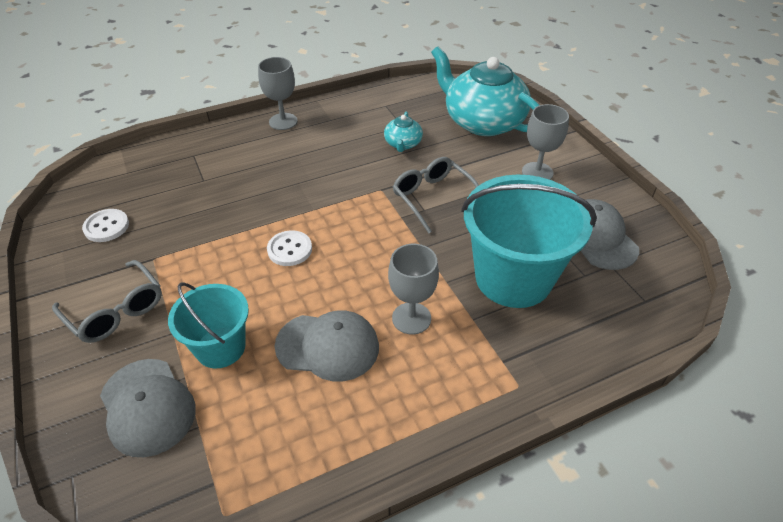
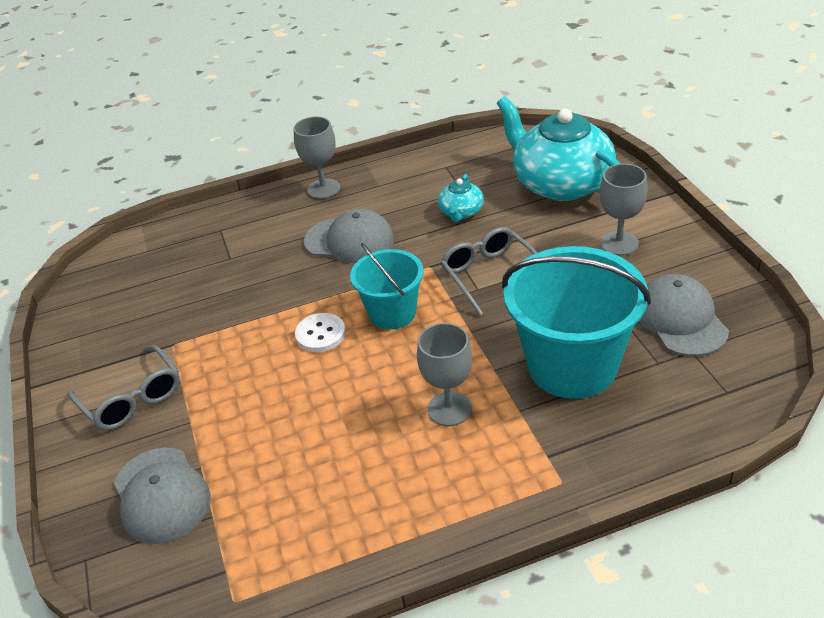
camera: 10 degrees right, 5 degrees down
(106, 227) = (124, 310): white button -> none
(220, 347) = (239, 437): turquoise bucket -> turquoise bucket (392, 313)
(328, 346) = (354, 437): grey cap -> grey cap (349, 240)

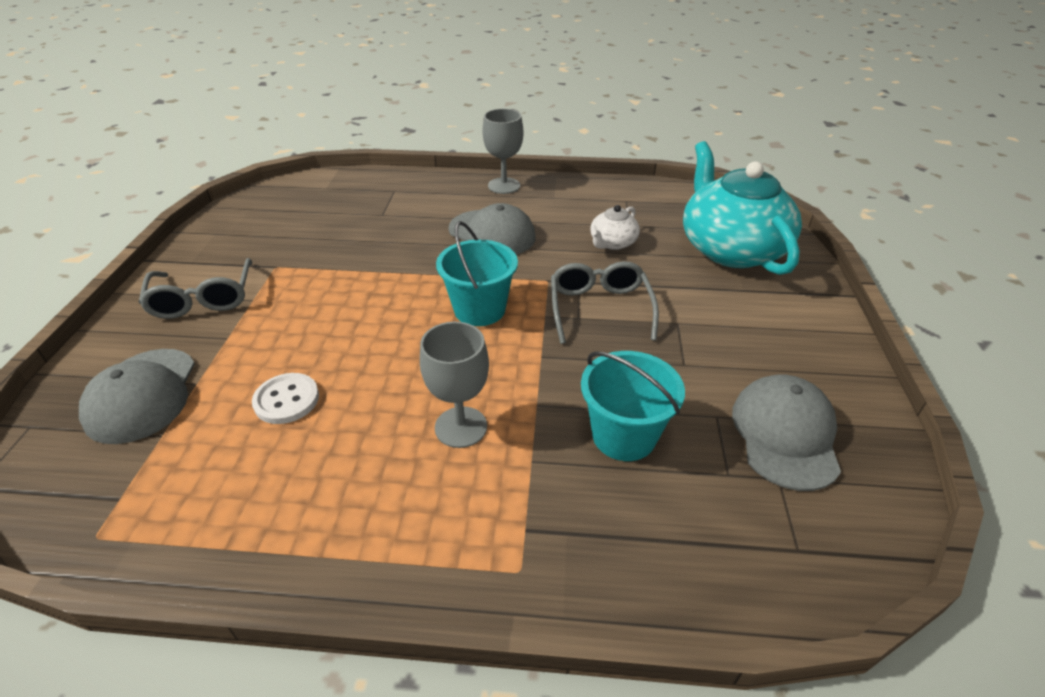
camera: 20 degrees right, 0 degrees up
(320, 334) = (400, 304): white button -> white button (286, 400)
(461, 212) = (612, 243): turquoise teapot -> white teapot
(572, 365) = (624, 435): turquoise bucket -> turquoise bucket, size x0.58
(619, 243) = (759, 326): grey goblet -> none

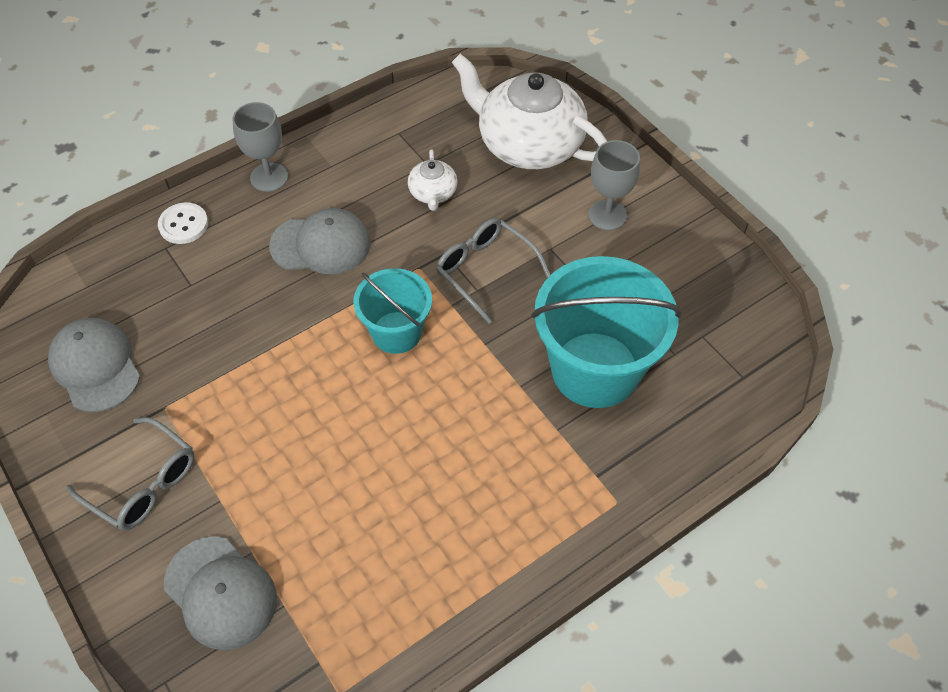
camera: 40 degrees left, 15 degrees up
(286, 400) = (342, 511): white button -> white button (183, 225)
(461, 427) = (488, 439): grey goblet -> grey goblet (607, 215)
(624, 435) = (595, 370): turquoise bucket -> turquoise bucket, size x1.71
(730, 249) = (528, 144): turquoise teapot -> white teapot
(785, 434) = (684, 300): grey cap -> grey cap (95, 366)

